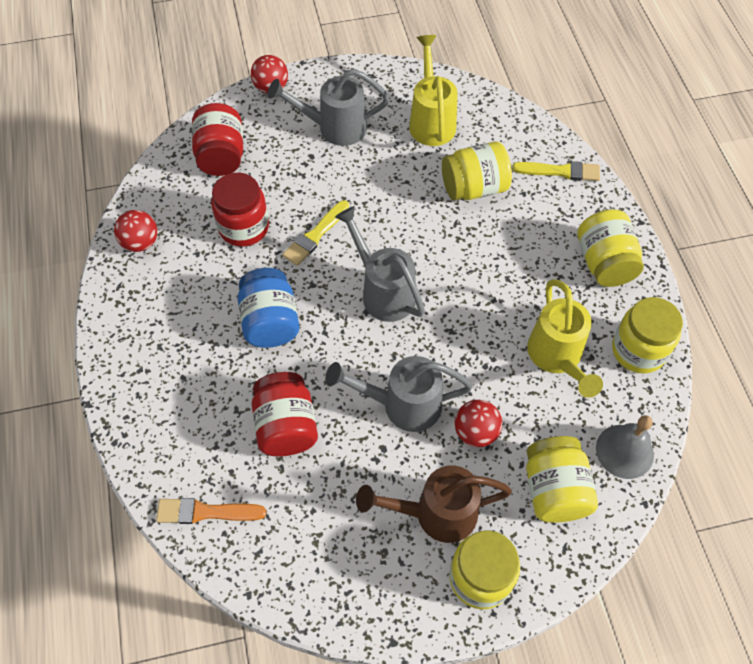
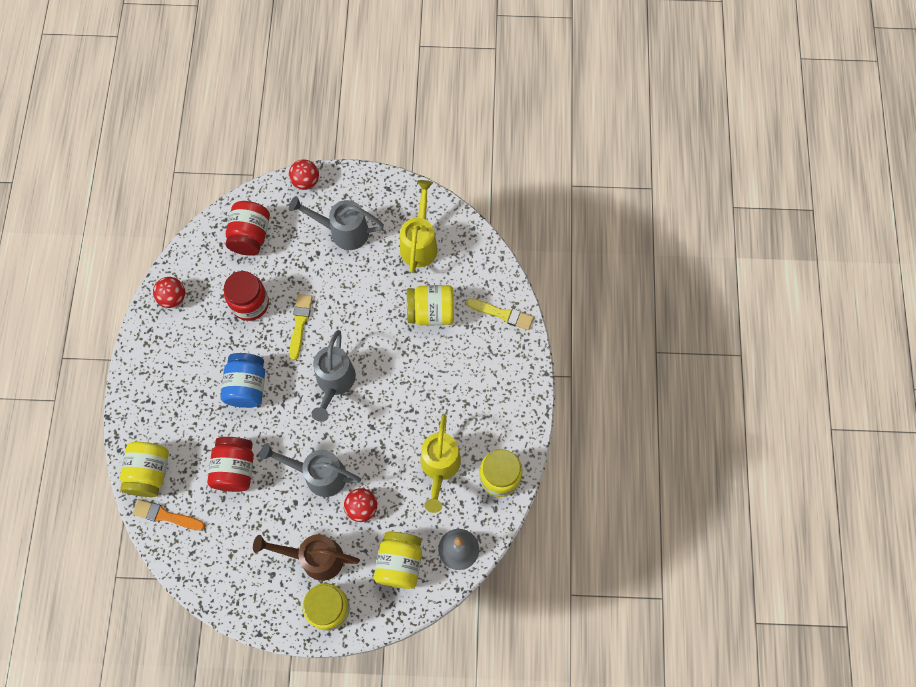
camera: 15 degrees right, 10 degrees up
(315, 235) = (300, 323): yellow brush -> yellow brush turned 135 degrees clockwise
(383, 291) = (334, 383): grey watering can -> grey watering can turned 150 degrees counterclockwise
(604, 263) = (504, 401): yellow jar -> yellow jar (149, 473)

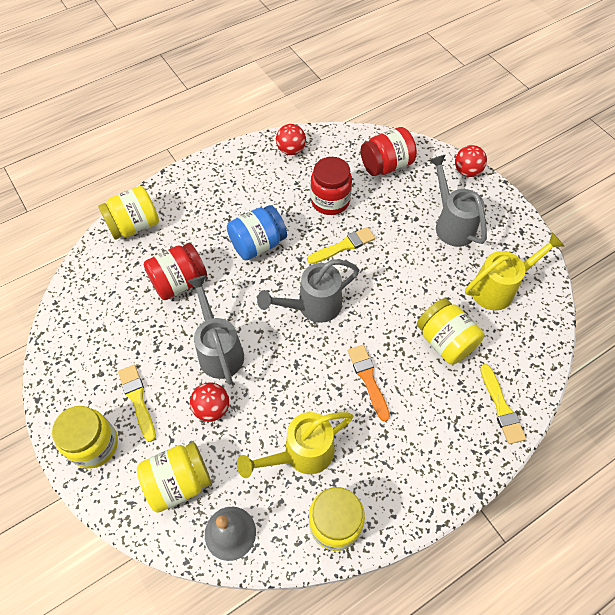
camera: 55 degrees right, 10 degrees down
(166, 515) = (105, 259): orange brush -> orange brush (368, 379)
(315, 558) = (137, 399): brown watering can -> yellow brush

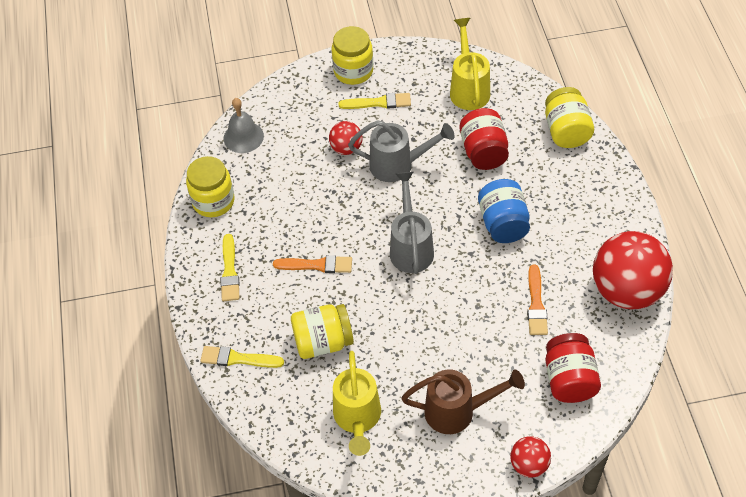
camera: 115 degrees right, 5 degrees down
(179, 482) = (297, 115): yellow jar -> none
(291, 150) = (627, 291): red ball -> red ball, size x2.08
(301, 454) = (277, 197): yellow watering can -> yellow watering can (468, 89)
(330, 201) = (536, 304): red jar -> orange brush
(343, 246) = (470, 296): yellow brush -> yellow brush (229, 271)
(451, 224) = (457, 411): grey watering can -> brown watering can

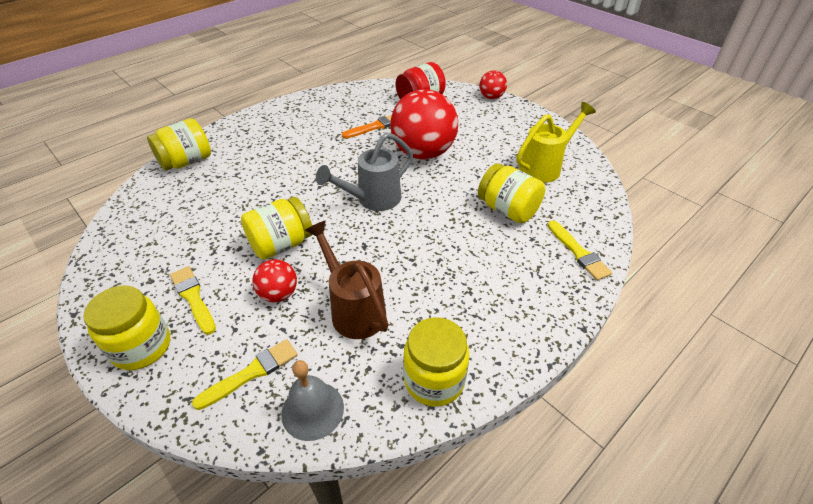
camera: 125 degrees left, 10 degrees down
(229, 271) = (505, 309): yellow brush -> yellow brush (251, 373)
(317, 265) = (440, 248): orange brush -> none
(398, 165) = (281, 244): grey watering can -> yellow jar
(457, 411) = (488, 130): brown watering can -> brown watering can (354, 309)
(468, 89) = (147, 236): yellow watering can -> none
(483, 152) = (234, 197): red jar -> none
(503, 223) = (311, 162): blue jar -> none
(627, 291) = (333, 99): red ball -> red ball (423, 153)

